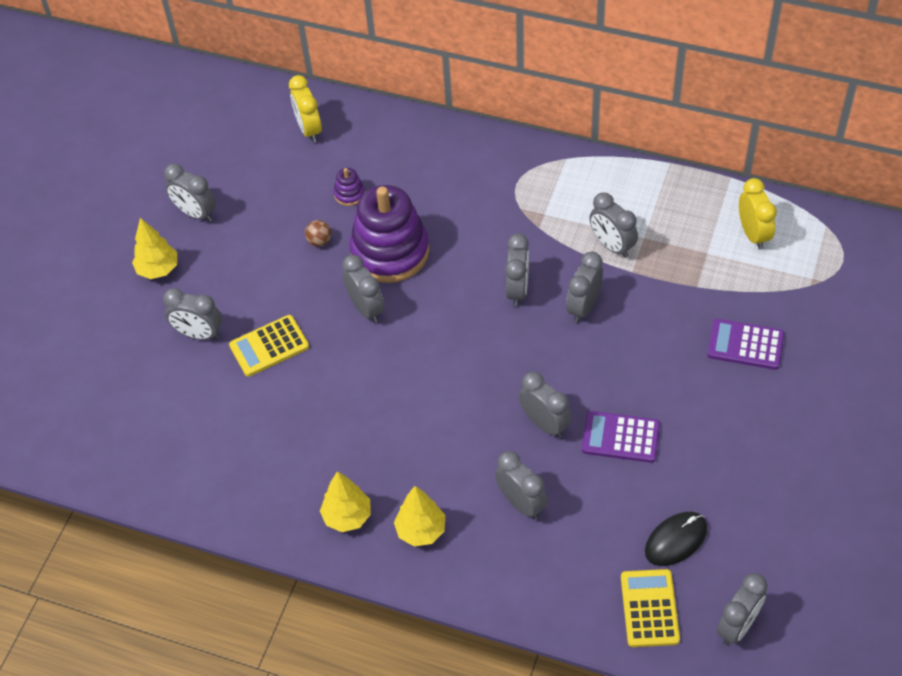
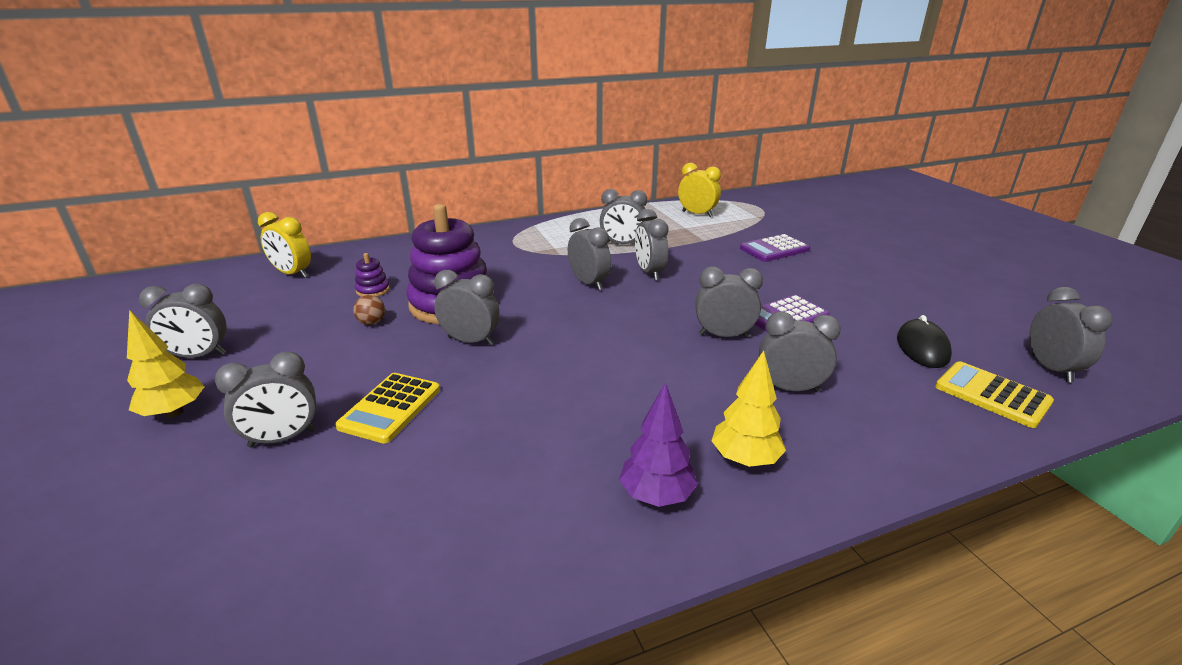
camera: 45 degrees left, 25 degrees down
(347, 516) = (656, 495): yellow tree -> purple tree

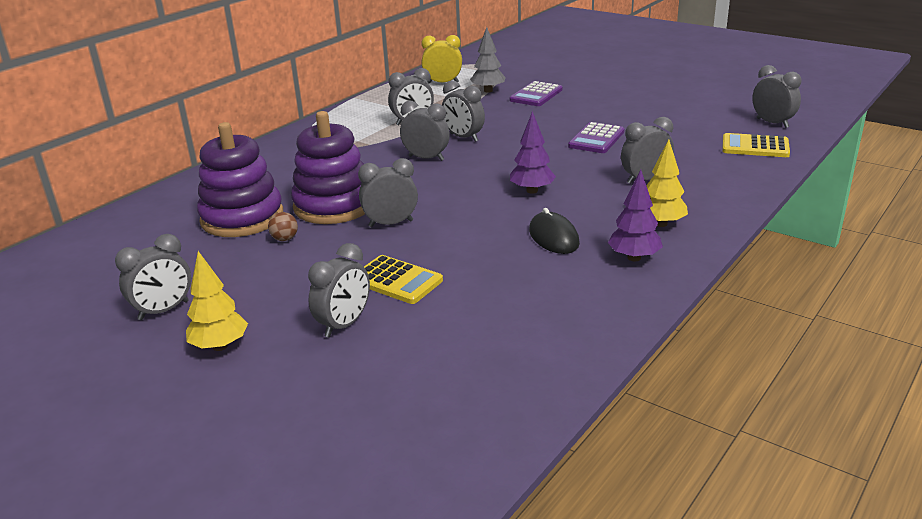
camera: 30 degrees left, 0 degrees up
(293, 274) = (133, 230): yellow clock -> none
(373, 290) = (242, 218): purple stacking toy -> purple stacking toy, size x2.47
(390, 408) = (397, 280): yellow calculator -> yellow calculator turned 45 degrees counterclockwise
(645, 355) = (532, 191): none -> purple tree
(723, 335) = (569, 163): grey clock -> none
(730, 232) = (488, 91): none -> grey tree
(922, 347) = (696, 132): black mouse -> black mouse (553, 237)

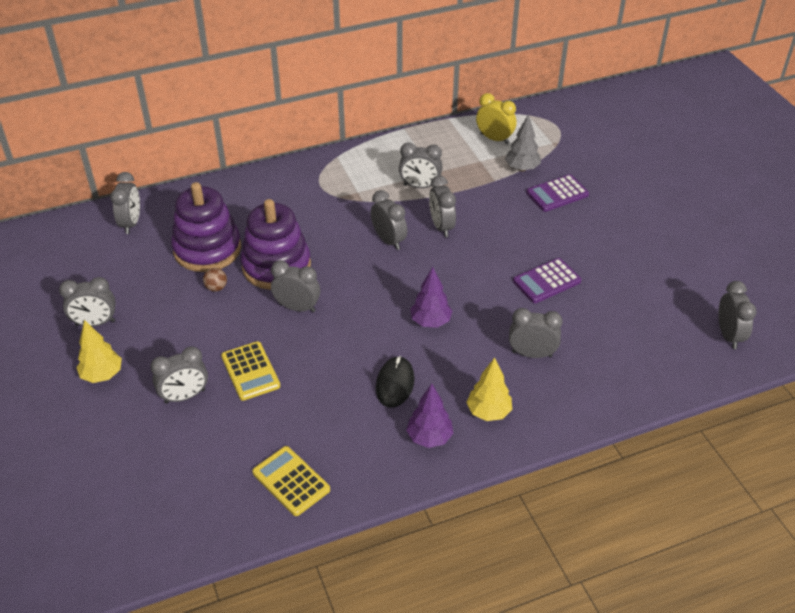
camera: 30 degrees right, 15 degrees up
(127, 228) = (131, 223): none -> grey clock
(755, 147) = (673, 360): yellow calculator -> yellow calculator (291, 481)

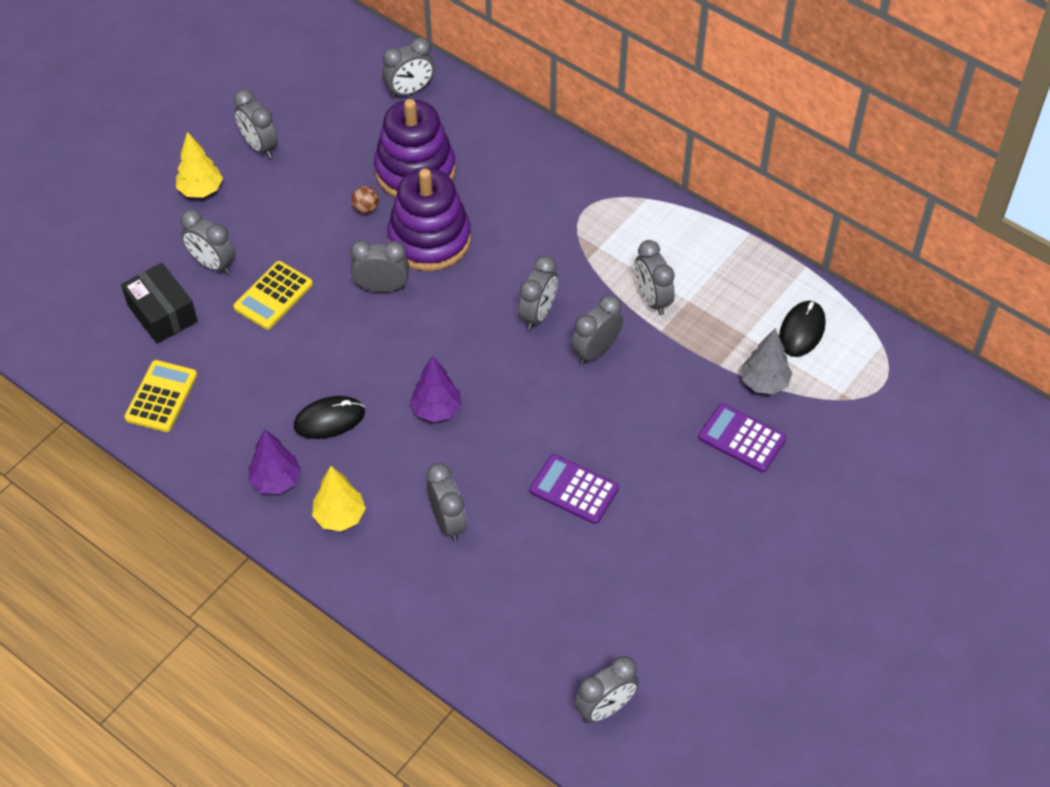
camera: 60 degrees right, 10 degrees up
(205, 448) = (162, 313): none -> black box
(297, 307) = (382, 287): grey clock -> grey clock turned 75 degrees counterclockwise
(494, 139) = (802, 330): yellow clock -> black mouse

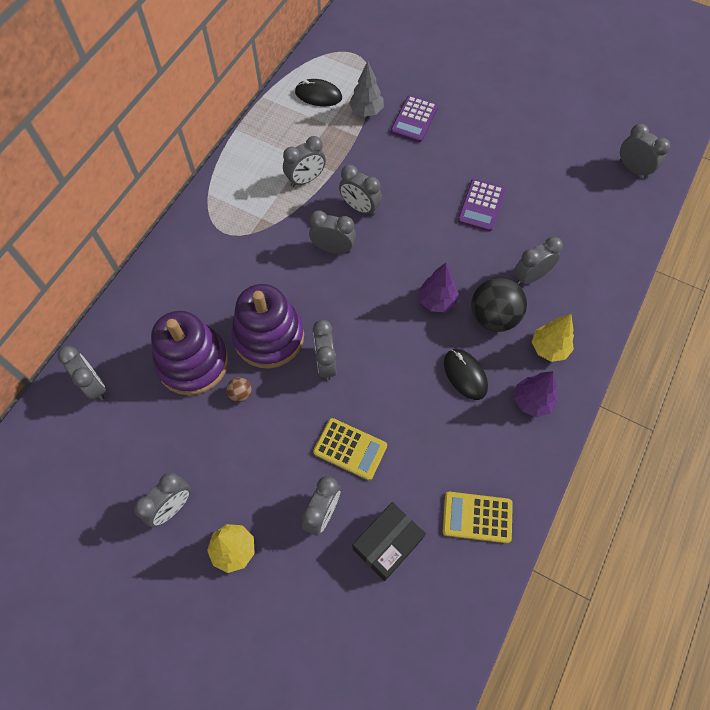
camera: 100 degrees left, 10 degrees up
(399, 466) = (493, 317): none -> black ball

